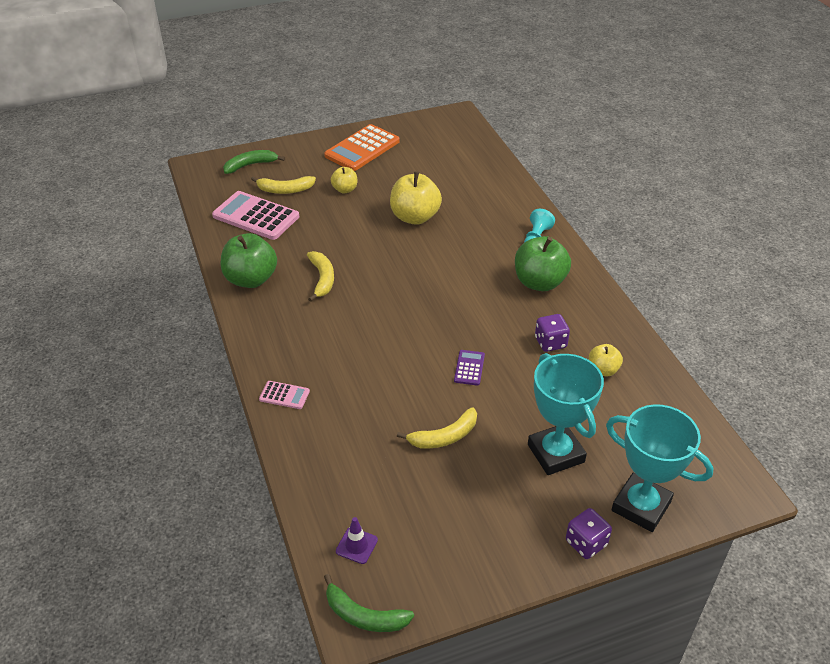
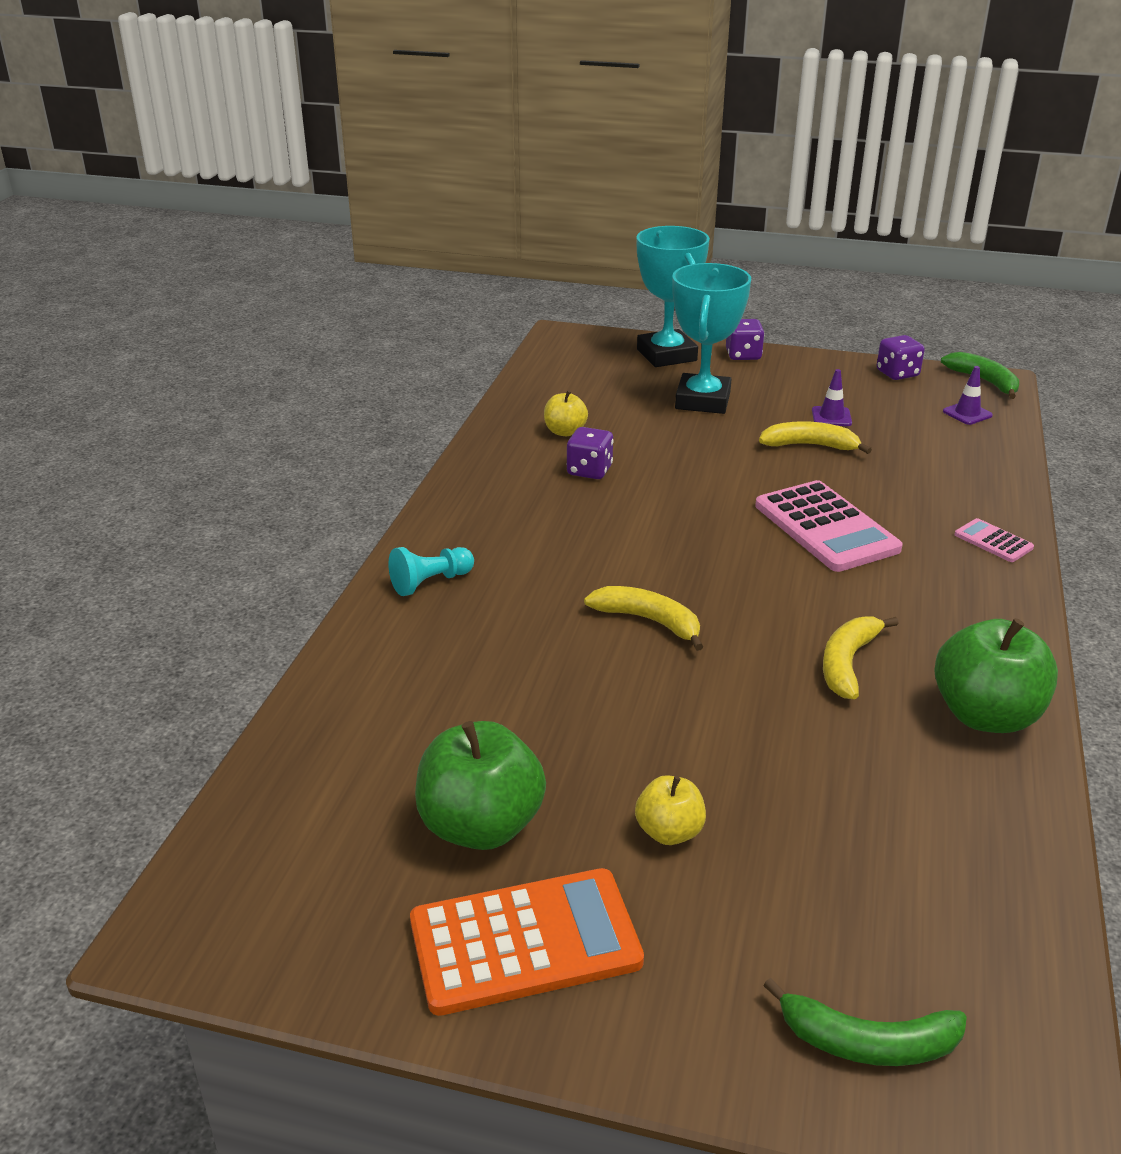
camera: 145 degrees left, 10 degrees down
(256, 216) = (920, 854): pink calculator -> pink calculator (826, 527)
(285, 190) = (812, 900): yellow banana -> yellow banana (648, 621)
(415, 217) = (584, 702): yellow apple -> none
(443, 586) = (897, 373): none -> purple dice
(453, 482) = (831, 417): none -> purple traffic cone
(469, 368) = (719, 484): purple calculator -> none
(539, 282) = (512, 529): green apple -> green apple (481, 826)

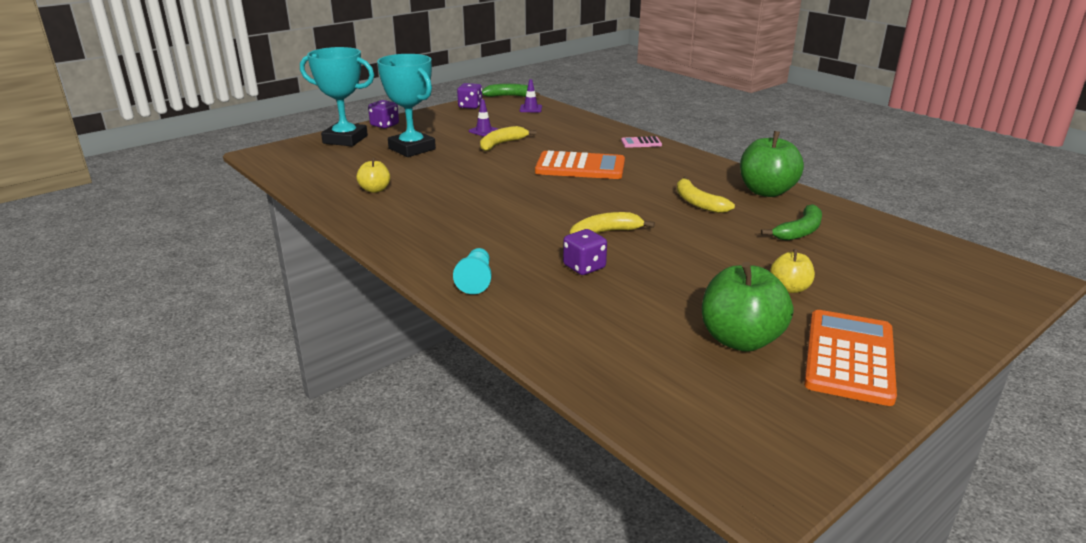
camera: 55 degrees left, 5 degrees down
(589, 471) = (430, 198): purple dice -> purple dice (584, 267)
(826, 527) = (580, 167): pink calculator -> orange calculator
(868, 1042) = (965, 293): green banana -> green banana (799, 231)

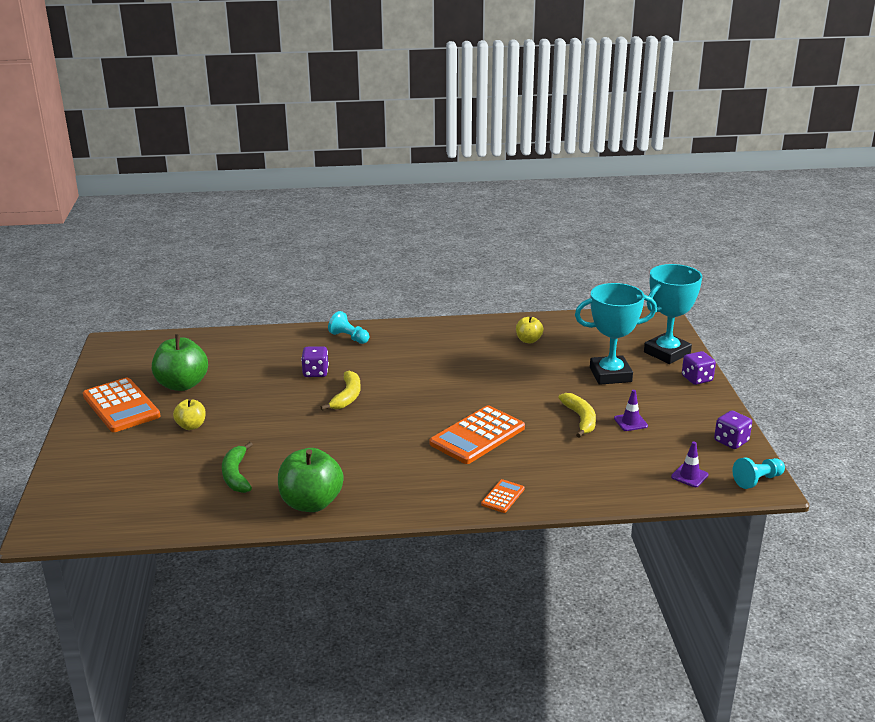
camera: 125 degrees right, 0 degrees up
(509, 96) = (757, 480): green banana -> turquoise pawn
(641, 143) = (503, 497): pink calculator -> orange calculator
(698, 203) = (338, 457): yellow banana -> none

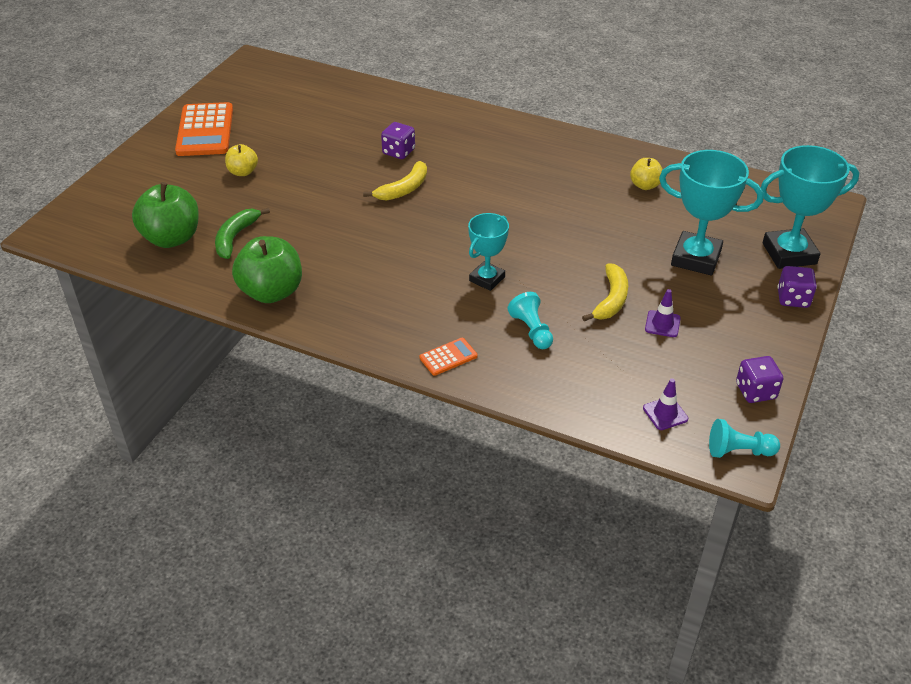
camera: 30 degrees right, 15 degrees up
(182, 385) = (272, 125): green apple -> green apple (172, 238)
(349, 337) = (464, 122): turquoise pawn -> turquoise pawn (532, 330)
(477, 436) = (487, 279): orange calculator -> turquoise trophy

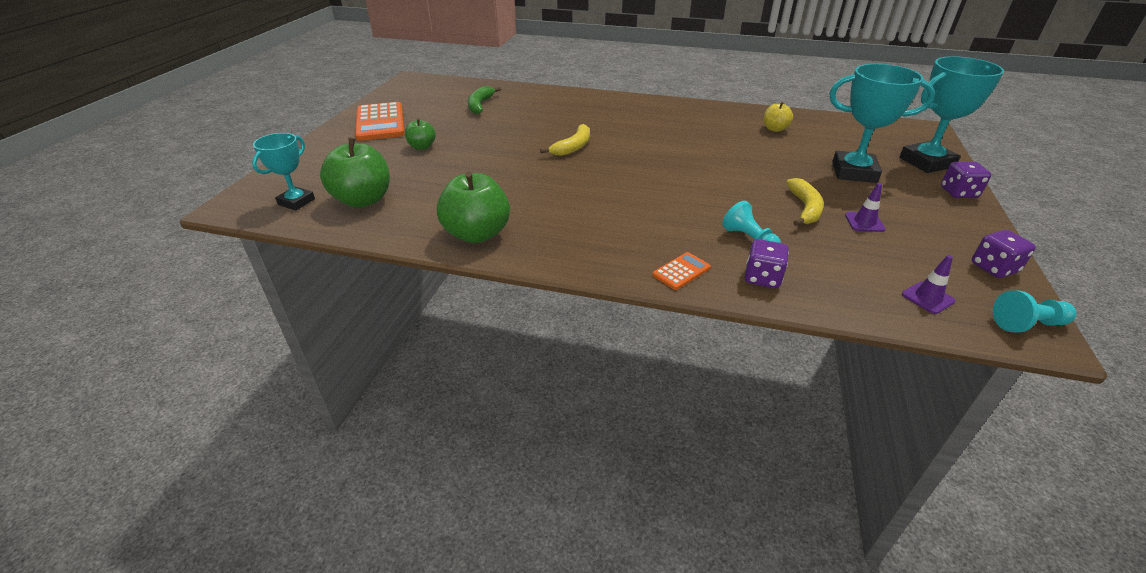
camera: 10 degrees left, 5 degrees down
(235, 237) = (427, 194): green banana -> green banana (480, 105)
(243, 172) = (422, 147): yellow apple -> green apple
(398, 152) = (557, 124): purple dice -> purple dice (762, 278)
(487, 279) = (682, 204): turquoise trophy -> turquoise trophy (296, 202)

